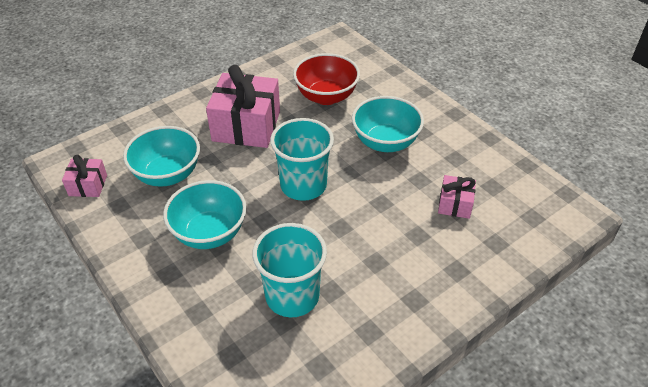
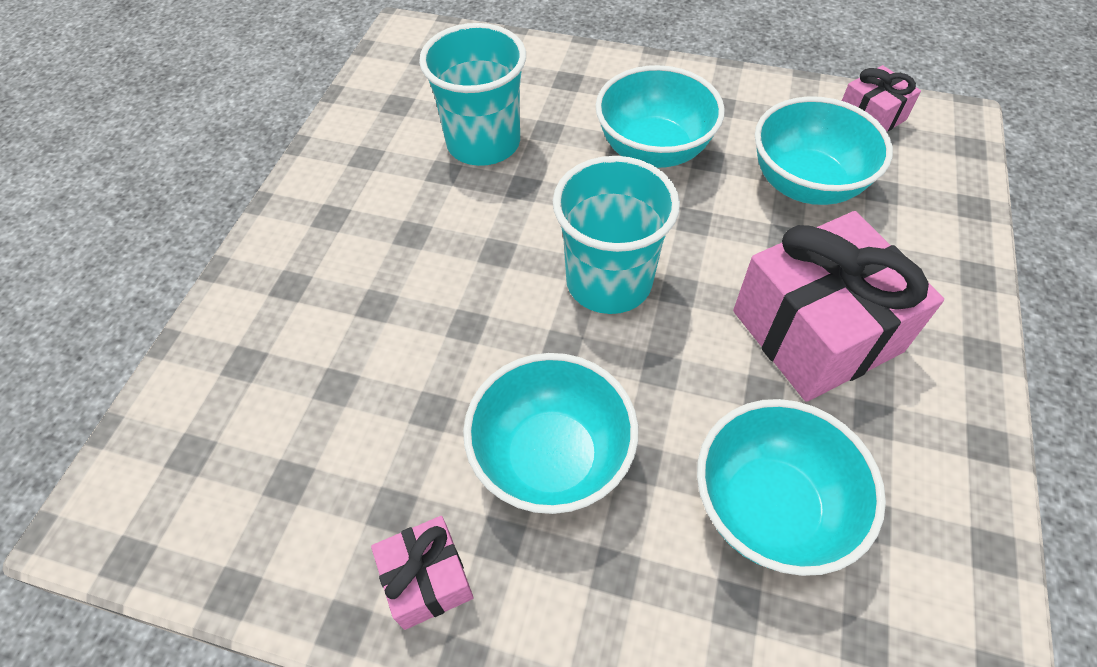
camera: 145 degrees right, 10 degrees up
(326, 96) = (770, 508): red bowl -> turquoise bowl
(455, 204) = (342, 395): pink gift -> pink gift (427, 579)

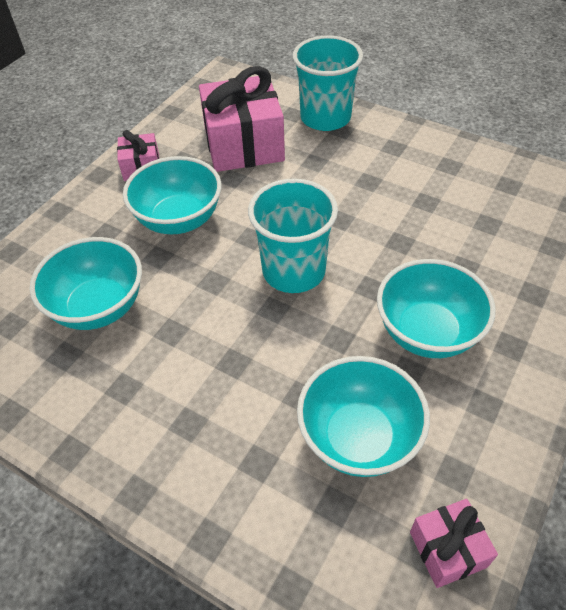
camera: 105 degrees right, 5 degrees down
(483, 143) = (454, 226): turquoise cup -> turquoise cup (325, 118)
(816, 331) = (204, 381): pink gift -> pink gift (243, 145)

